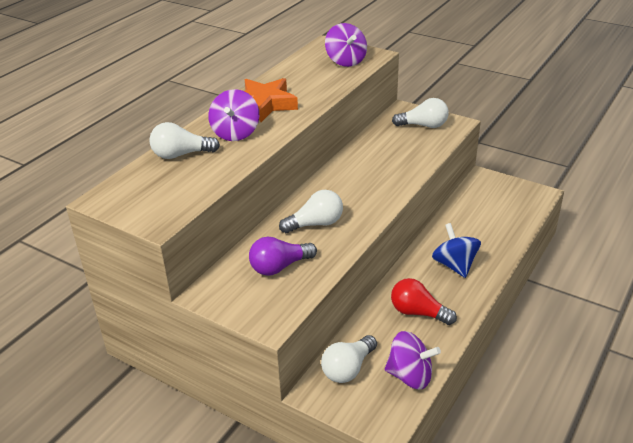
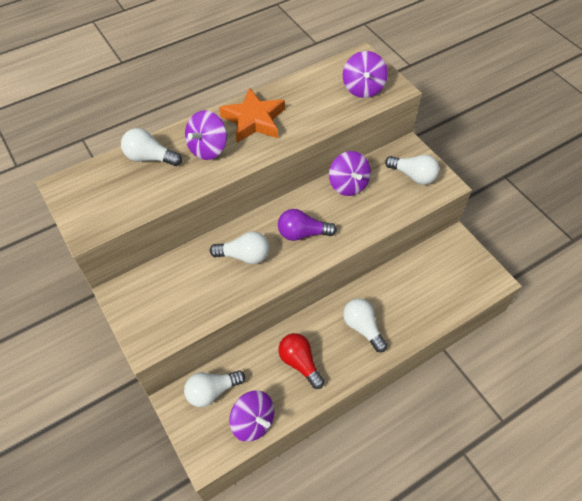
camera: 25 degrees right, 20 degrees up
(279, 267) = (187, 290): purple light bulb -> purple light bulb (302, 233)
(371, 147) = (348, 185): none -> purple spinning top
(454, 265) = (362, 327): blue spinning top -> white light bulb

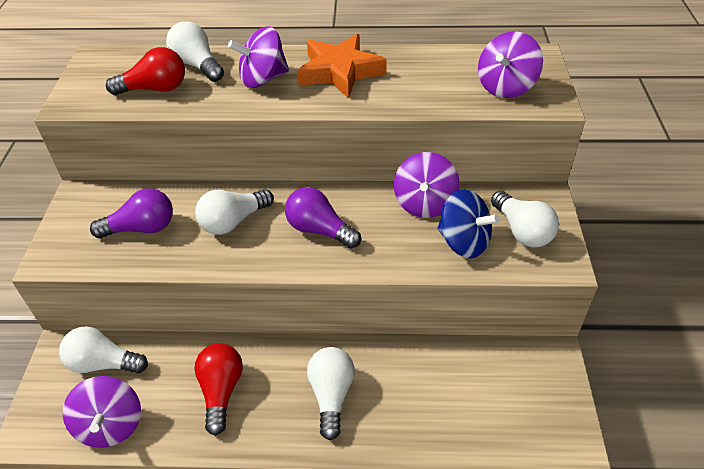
camera: 35 degrees right, 10 degrees down
(139, 190) = (155, 89): none -> red light bulb
(188, 292) = (142, 228): none -> purple light bulb
(244, 256) = (233, 222): white light bulb -> white light bulb turned 105 degrees clockwise
(388, 199) = (463, 242): none -> blue spinning top

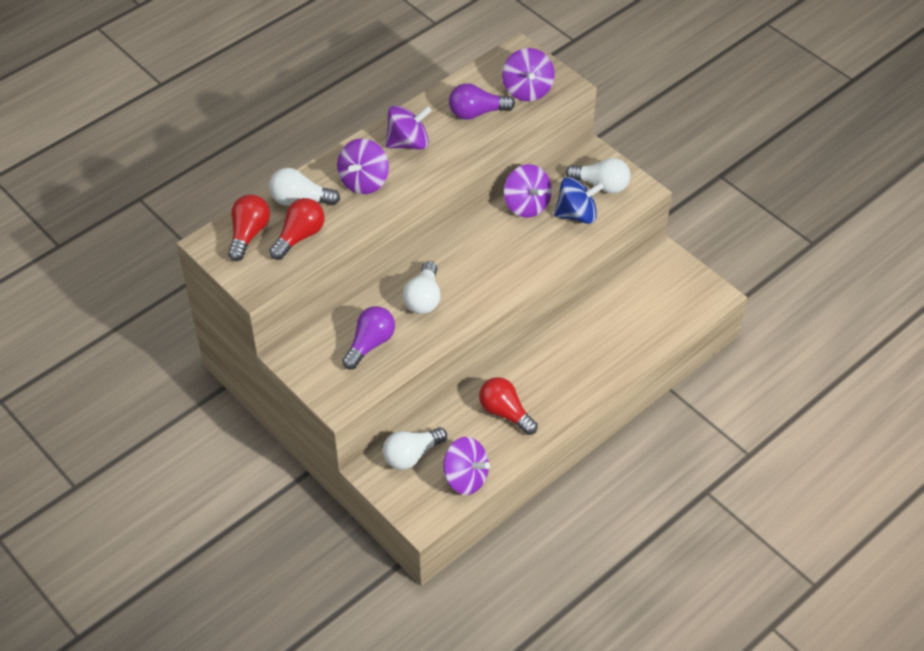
camera: 45 degrees left, 5 degrees up
(127, 67) = (249, 234): none -> red light bulb
(319, 230) = (484, 266): purple light bulb -> purple light bulb (476, 113)
(331, 395) = (570, 366): white light bulb -> none
(340, 72) = (408, 143): orange star -> purple spinning top

